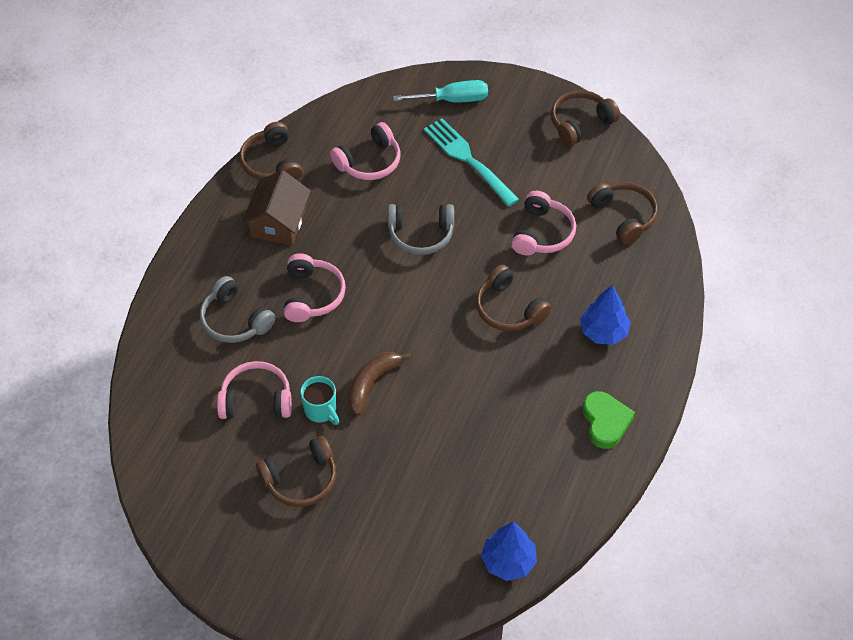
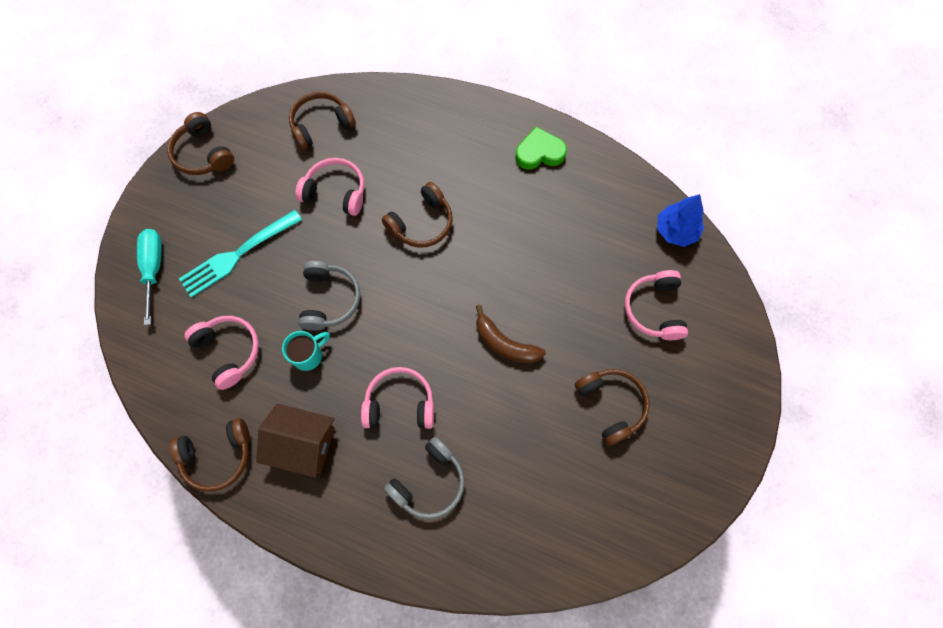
camera: 90 degrees left, 15 degrees up
(256, 399) = (525, 453): pink headphones -> pink headphones (654, 309)
(321, 410) = (536, 389): turquoise mug -> turquoise mug (308, 355)
(603, 332) = (448, 148): blue tree -> none

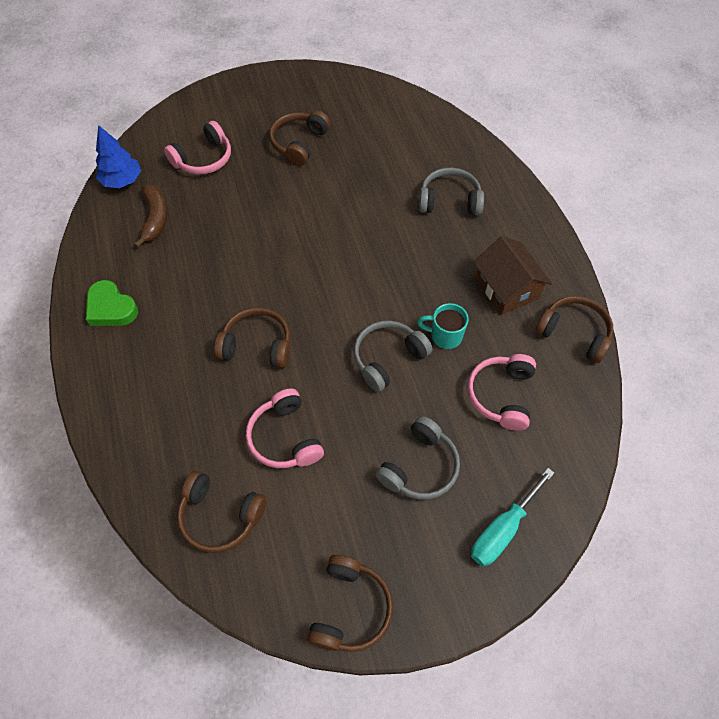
camera: 130 degrees left, 10 degrees down
(237, 255) = (420, 467): turquoise fork -> grey headphones
(400, 403) = (417, 252): pink headphones -> none
(505, 343) = (311, 223): brown banana -> brown banana (155, 218)

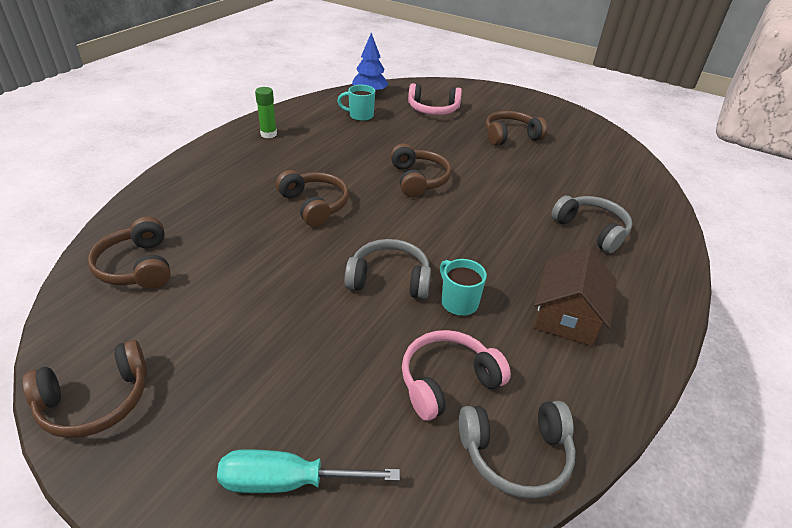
camera: 45 degrees right, 20 degrees down
(111, 308) = (268, 134): green heart -> green glue stick
(155, 218) = (360, 116): brown banana -> turquoise mug
(284, 438) = (245, 262): pink headphones -> none
(420, 467) = (299, 364): grey headphones -> grey headphones (516, 454)
(574, 333) = (596, 400): brown headphones -> brown headphones (418, 179)

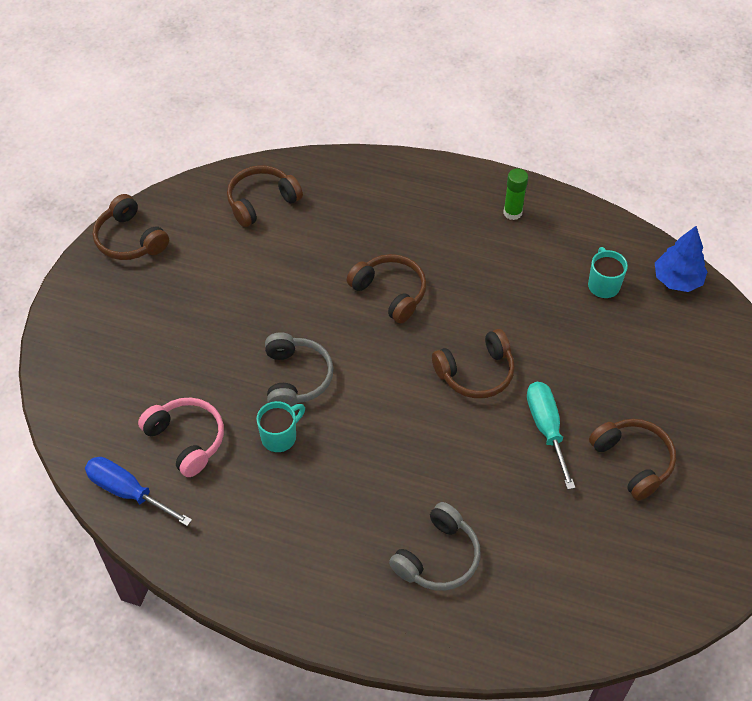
camera: 80 degrees right, 15 degrees up
(288, 481) = (88, 361): turquoise screwdriver -> turquoise screwdriver (546, 429)
(315, 205) = (390, 292): brown headphones -> brown headphones turned 90 degrees counterclockwise
(433, 110) = (666, 360): pink headphones -> none
(516, 454) = (128, 492): grey headphones -> blue screwdriver
(567, 315) = (285, 529): brown house -> none

